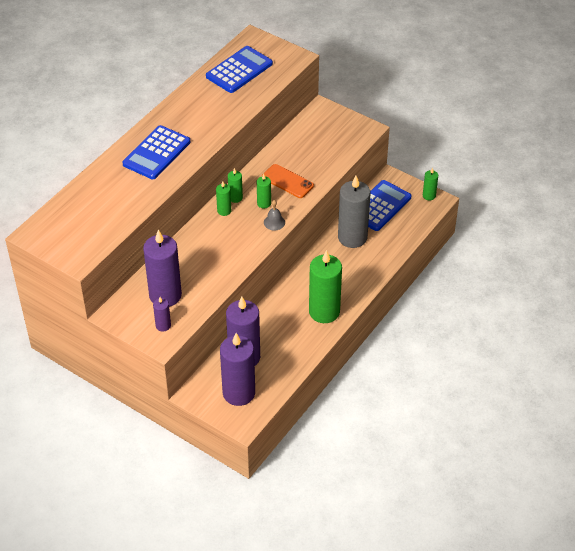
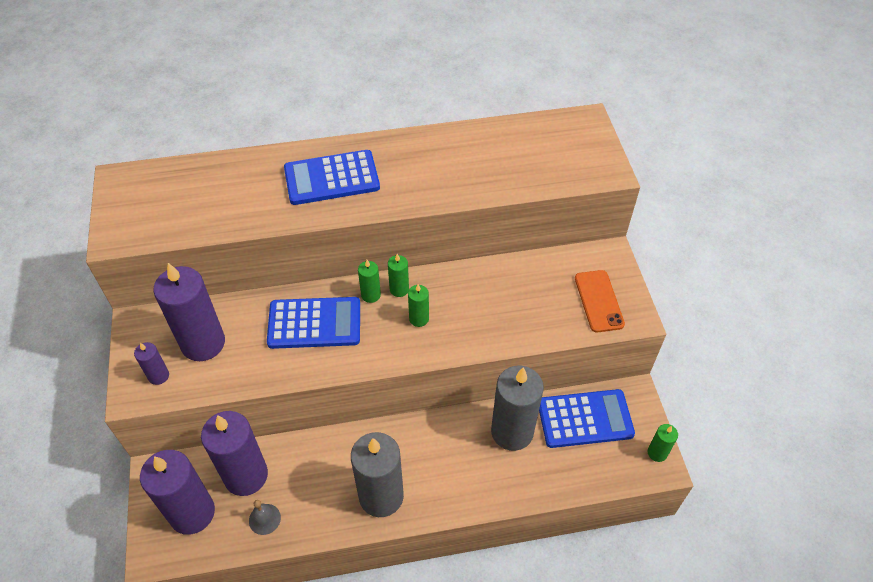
camera: 45 degrees right, 5 degrees up
(239, 70) = (528, 146): blue calculator -> blue calculator (314, 323)
(274, 222) = (402, 349): grey bell -> grey bell (264, 519)
(287, 181) = (473, 312): orange phone -> orange phone (598, 301)
(324, 312) = (381, 496): green candle -> grey candle

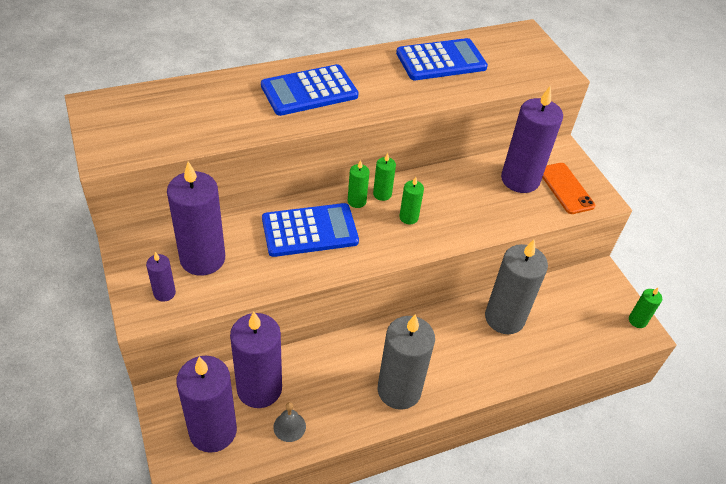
camera: 15 degrees left, 5 degrees down
(551, 286) = (520, 180): none -> purple candle
(585, 419) = (566, 299): blue calculator -> blue calculator (441, 60)

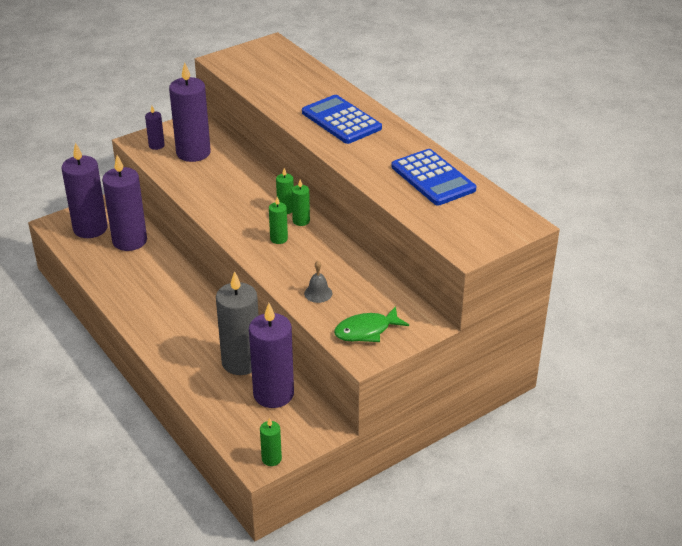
camera: 80 degrees right, 10 degrees down
(289, 426) = (101, 261): grey bell -> grey bell (318, 293)
(310, 230) = (241, 192): blue calculator -> none
(399, 390) = (145, 309): grey candle -> none
(520, 180) = (363, 299): purple candle -> purple candle (273, 394)
(565, 188) = (366, 331): orange phone -> green fish

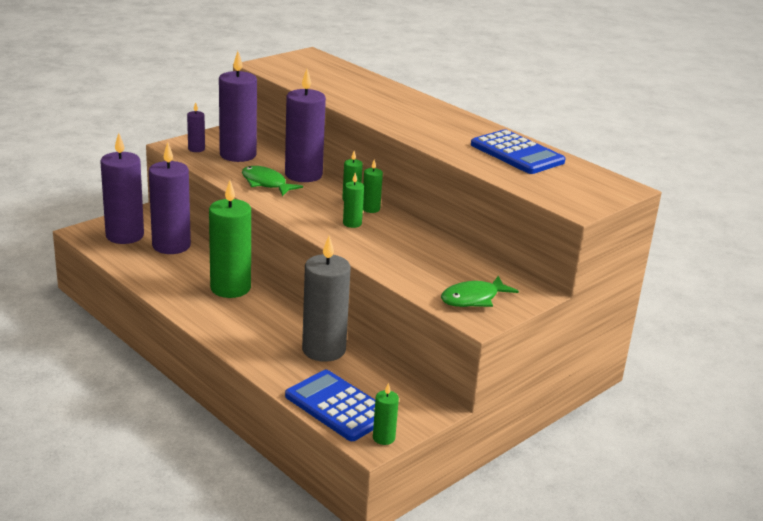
camera: 10 degrees left, 10 degrees down
(173, 290) = (230, 288): none -> green candle
(211, 189) = (266, 183): none -> green fish
(273, 394) = (368, 378): purple candle -> purple candle (303, 175)
(318, 293) = (410, 268): grey bell -> none
(341, 120) = (404, 110): blue calculator -> blue calculator (338, 406)

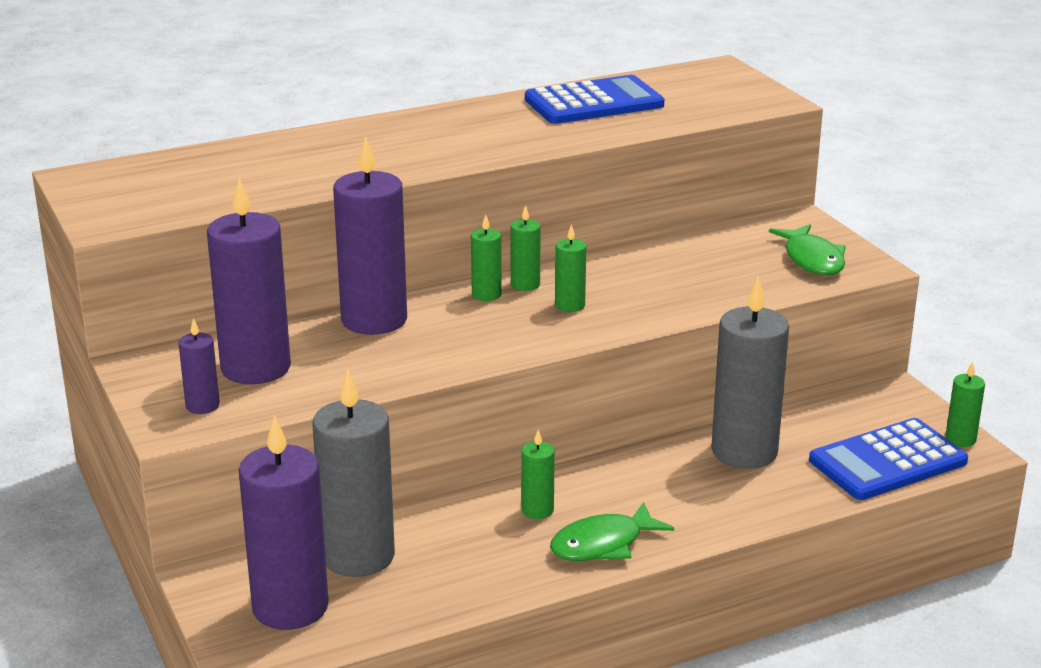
camera: 70 degrees left, 0 degrees up
(171, 246) = (358, 556): purple candle -> grey candle
(230, 288) = (537, 510): green candle -> green candle, size x0.46
(266, 183) = (392, 356): green fish -> green fish (603, 544)

